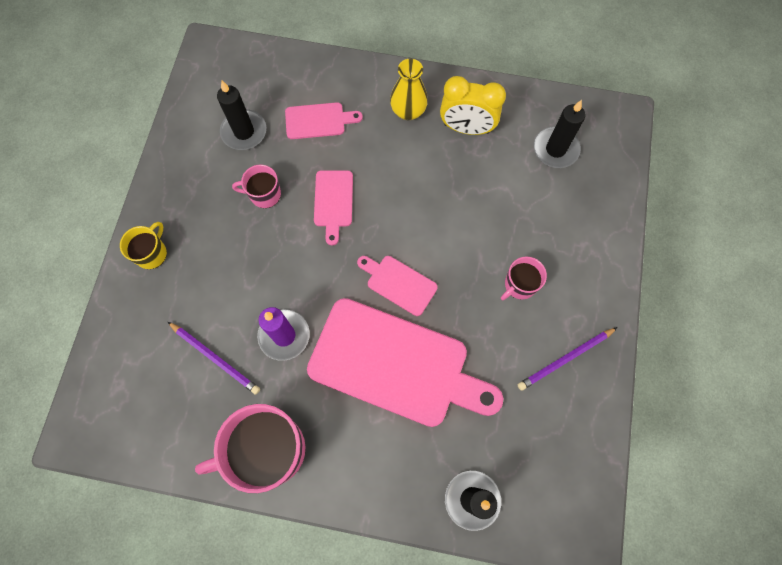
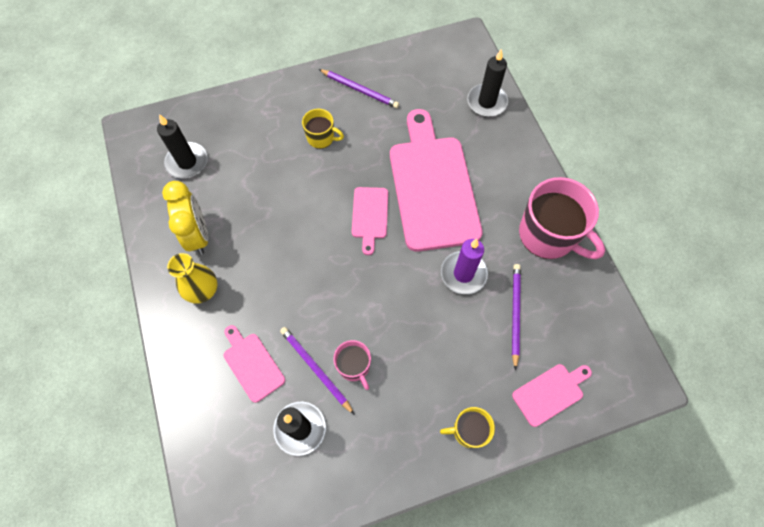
camera: 120 degrees left, 5 degrees down
(282, 164) = (315, 369): none -> purple pencil
(333, 202) = (328, 303): pink cutting board -> pink cutting board (550, 393)
(519, 285) = (321, 138): pink mug -> yellow mug

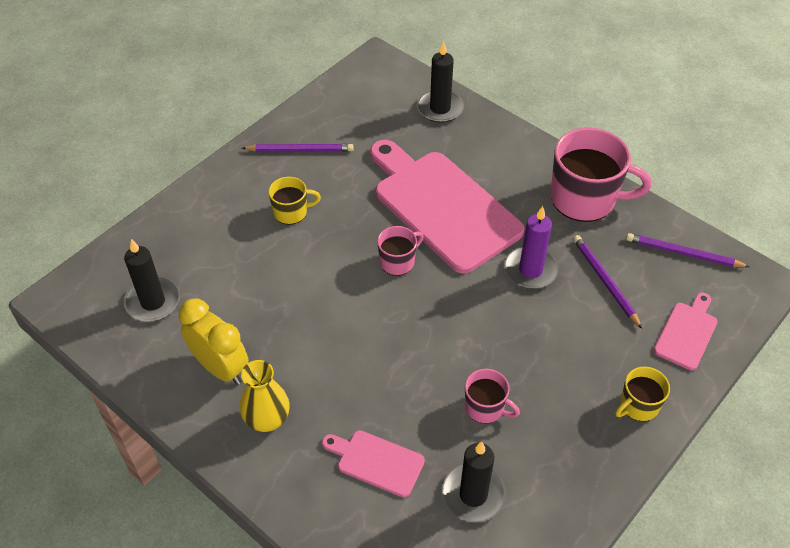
camera: 30 degrees left, 15 degrees down
(315, 369) = (447, 431): purple pencil -> purple pencil (683, 253)
(370, 216) = (398, 261): pink cutting board -> pink mug

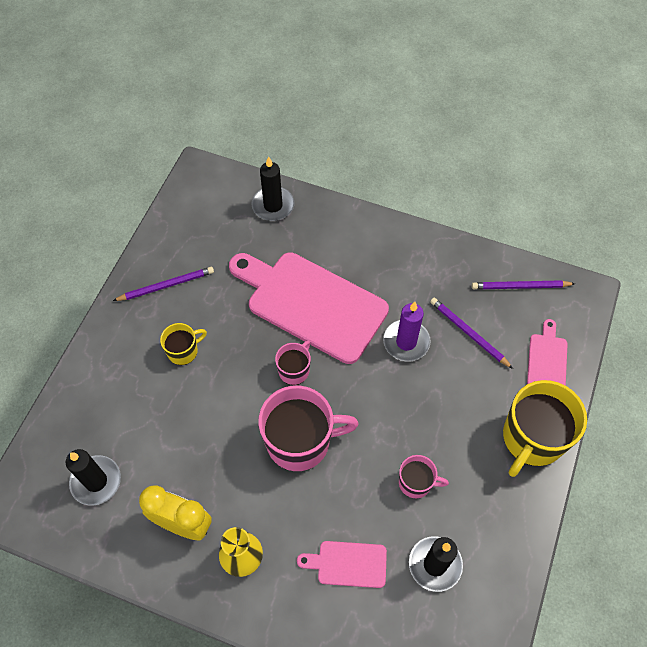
camera: 20 degrees left, 10 degrees up
(584, 199) = (425, 259): pink mug -> pink mug (300, 441)
(638, 405) = (532, 438): yellow mug -> yellow mug, size x1.95

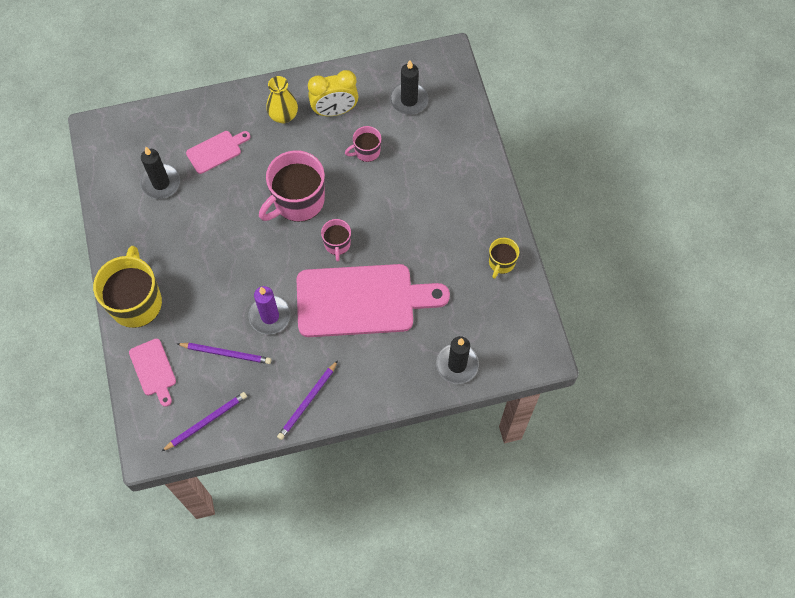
camera: 145 degrees right, 5 degrees up
(166, 285) = (480, 245): purple pencil -> purple pencil (308, 401)
(183, 351) = (426, 208): yellow mug -> yellow mug (501, 262)
(416, 482) = (202, 223): pink mug -> pink mug (366, 151)

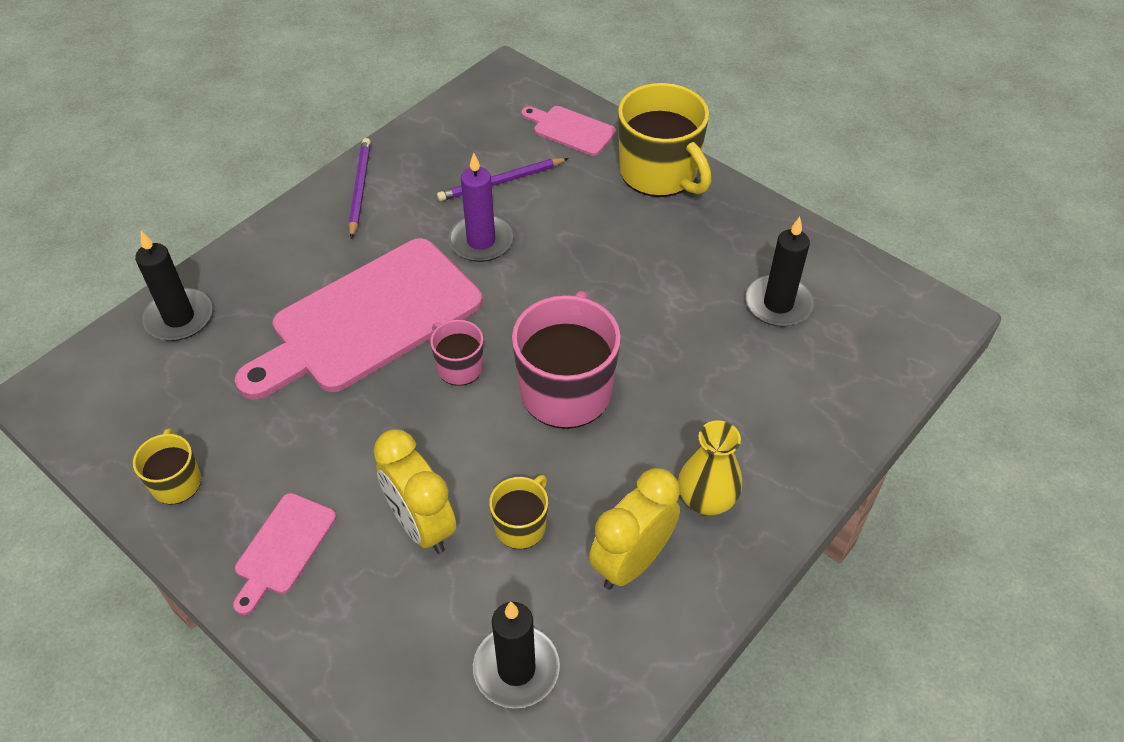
camera: 145 degrees right, 15 degrees down
(206, 421) = (466, 120): purple pencil -> none
(216, 151) = (751, 386): pink cutting board -> pink cutting board (283, 548)
(366, 151) = (521, 525): pink mug -> yellow mug
(407, 176) = (421, 525): none -> yellow clock

